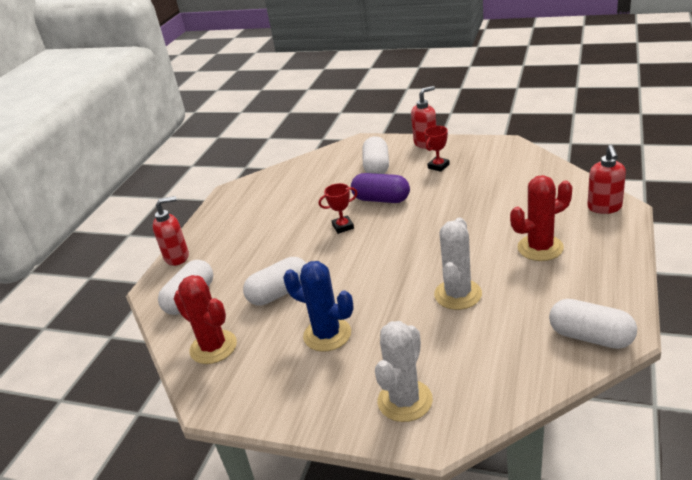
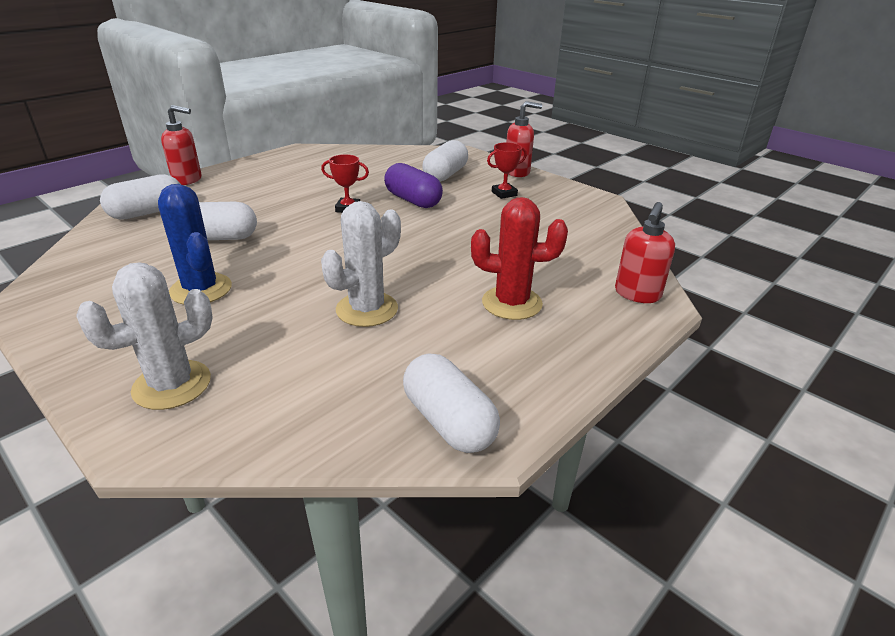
camera: 20 degrees right, 0 degrees up
(213, 347) = (102, 256): red cactus -> none

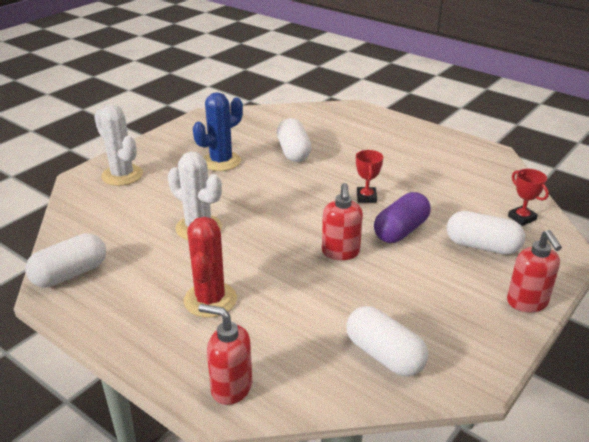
camera: 85 degrees right, 0 degrees up
(147, 212) = (325, 119): white capsule -> white capsule (384, 355)
(187, 180) = (390, 118): red soap dispenser -> red soap dispenser (340, 252)
(504, 193) = (450, 292): red trophy -> red trophy (522, 218)

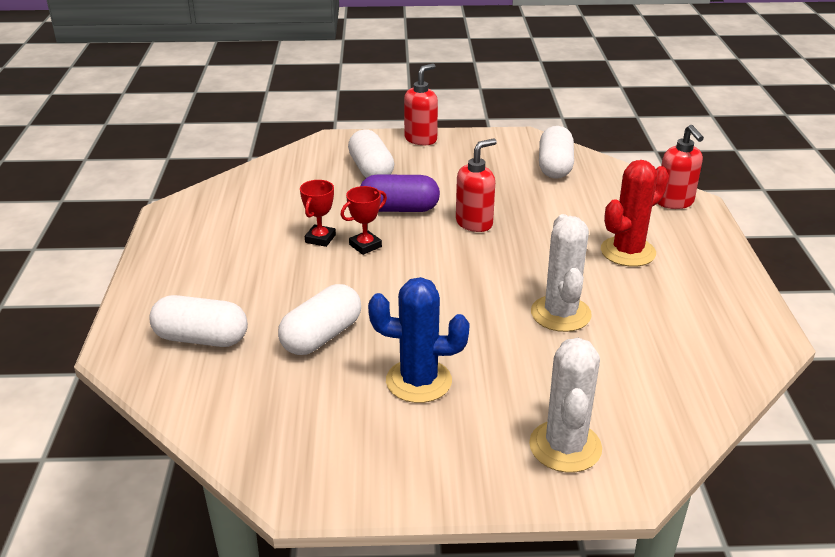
camera: 130 degrees left, 0 degrees up
(70, 274) = (738, 344): white capsule -> white capsule (201, 338)
(522, 218) = (300, 166): red trophy -> red trophy (320, 239)

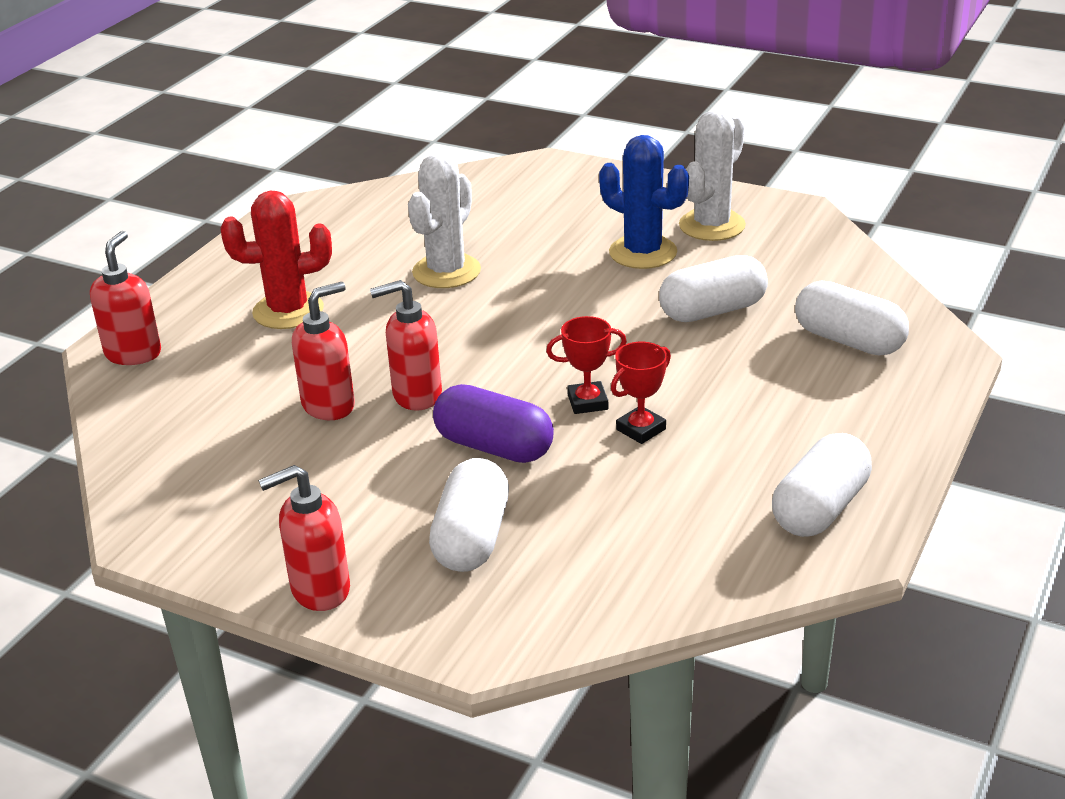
camera: 150 degrees left, 0 degrees up
(518, 205) = (329, 406): none -> red soap dispenser
(554, 167) = (190, 456): white capsule -> white capsule (820, 509)
(565, 446) = (563, 188): white cactus -> white cactus (712, 225)

